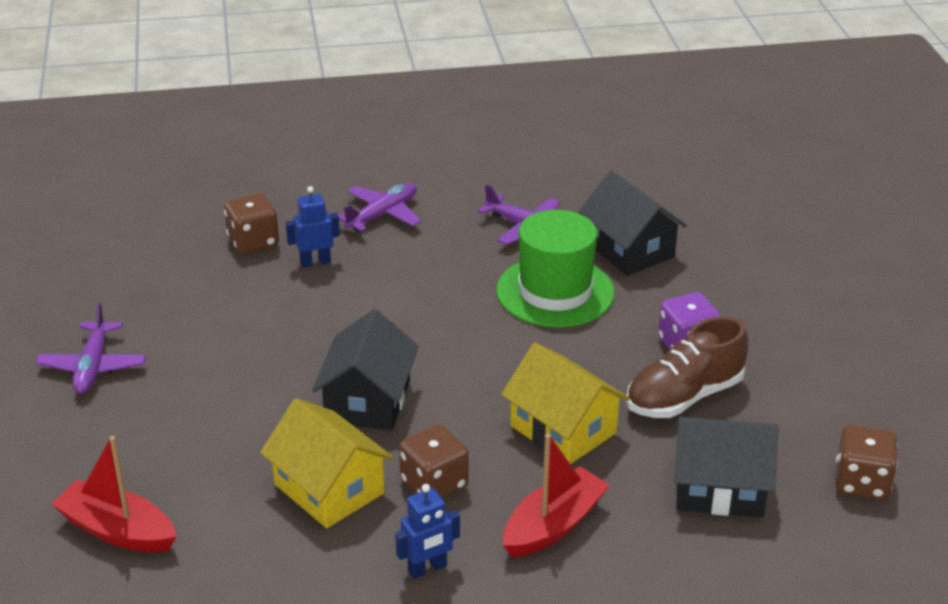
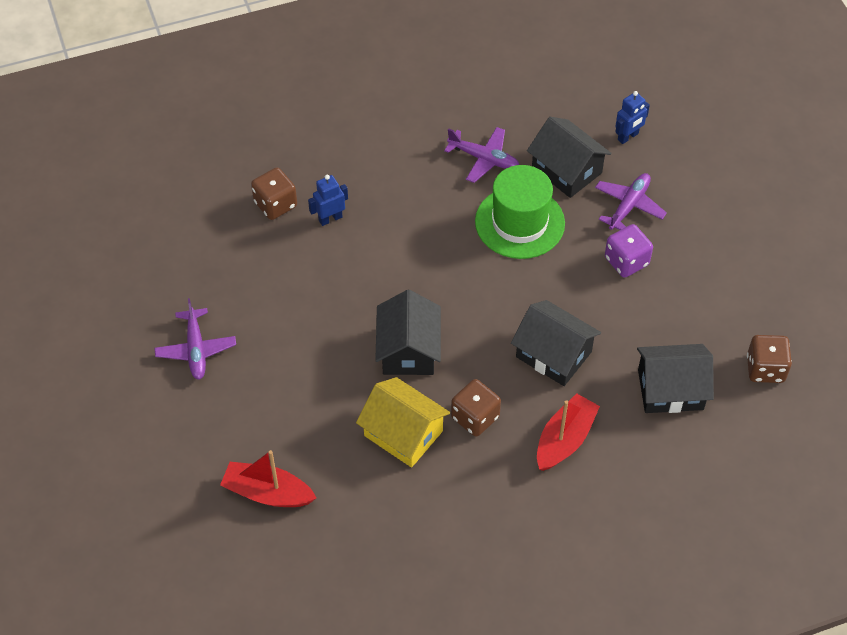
camera: 10 degrees left, 20 degrees up
(382, 215) = (368, 160): purple plane -> purple plane (629, 206)
(427, 569) = (488, 489): blue robot -> blue robot (628, 137)
(563, 429) = (553, 354): yellow house -> black house
(684, 397) = (633, 311): brown shoe -> none

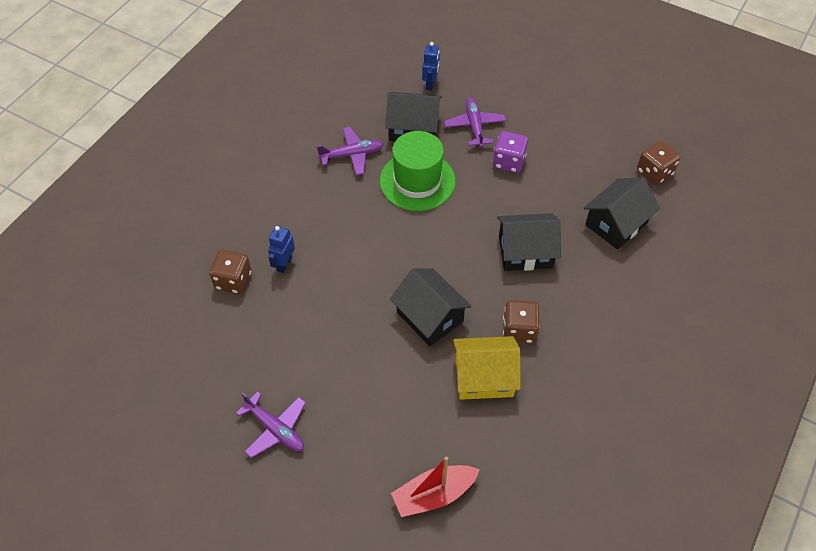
camera: 40 degrees left, 0 degrees up
(564, 439) = (588, 302): red boat -> none

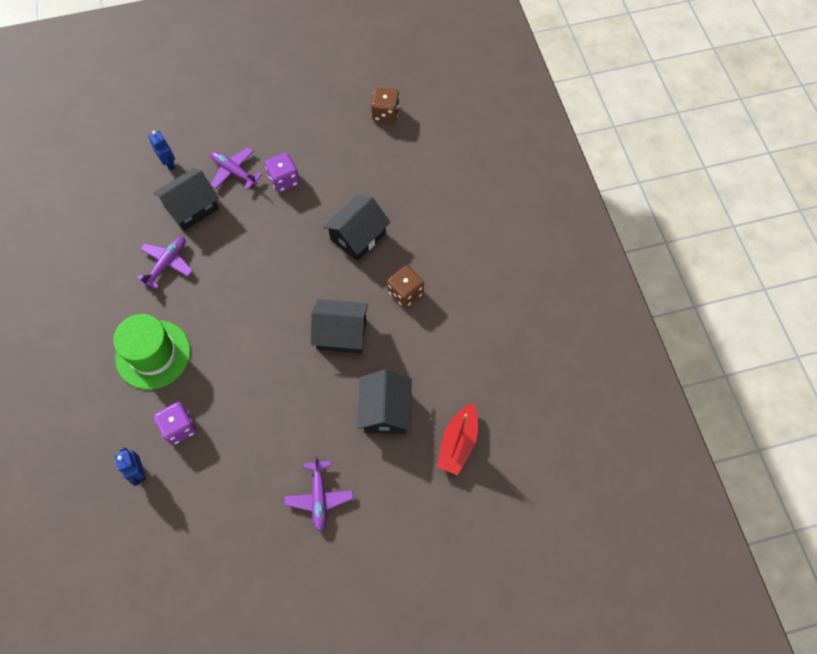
camera: 45 degrees left, 10 degrees up
(233, 281) = (179, 428): brown dice -> purple dice
(275, 429) = (319, 497): purple plane -> purple plane turned 90 degrees clockwise
(284, 264) = (204, 384): blue robot -> blue robot (139, 472)
(417, 181) = (235, 245): green hat -> green hat (153, 354)
(484, 377) = (414, 342): yellow house -> none
(616, 224) = (395, 169): black house -> black house (385, 410)

